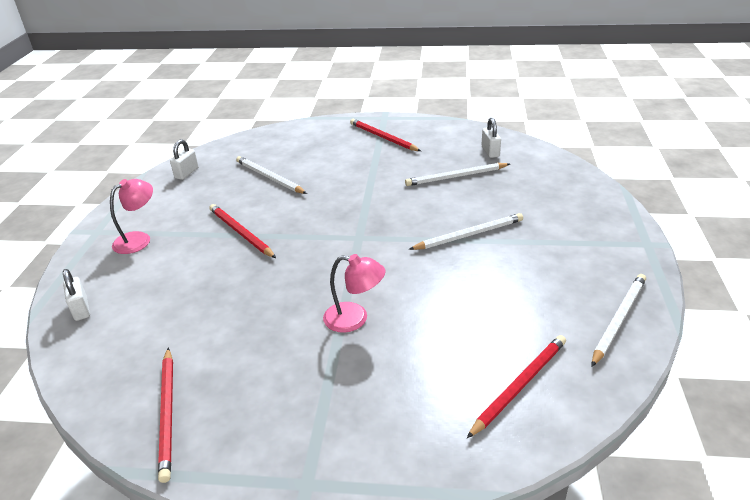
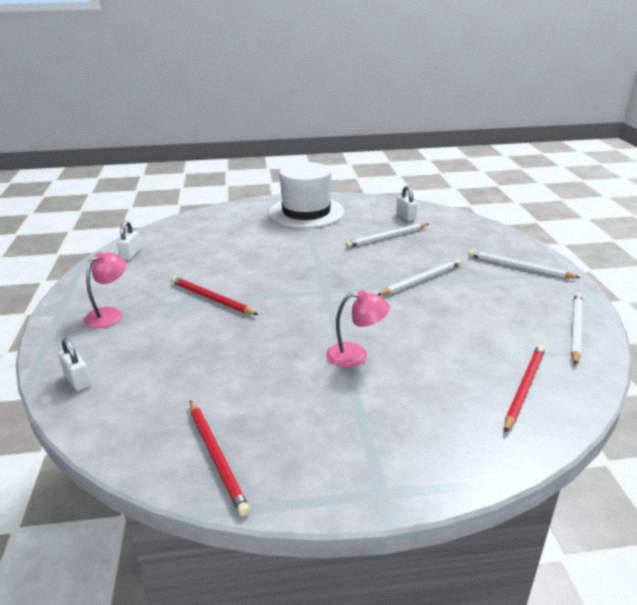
camera: 15 degrees left, 5 degrees down
(269, 177) = (216, 251): white pencil -> white pencil (519, 267)
(383, 137) = (306, 212): red pencil -> white hat

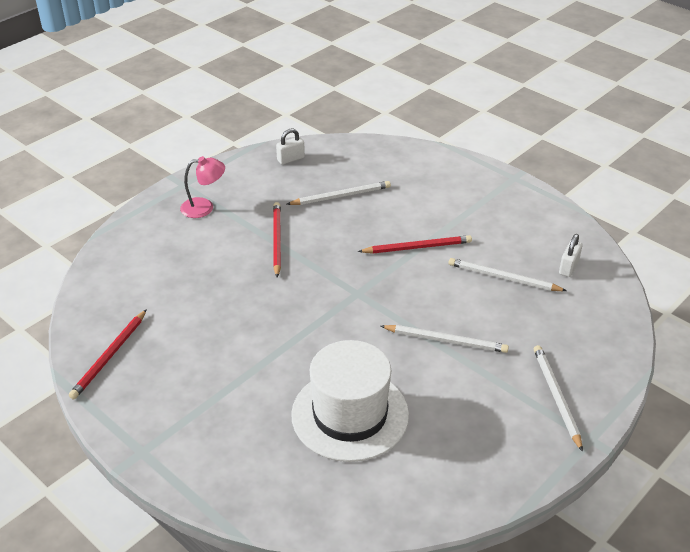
camera: 50 degrees right, 10 degrees up
(78, 380) = (123, 247): white padlock -> none
(306, 212) = (487, 201): white hat -> white hat (350, 414)
(356, 355) = (282, 360): pink lamp -> none
(524, 387) = (336, 480): red pencil -> red pencil (417, 247)
(575, 329) = (473, 483): white pencil -> white pencil (341, 196)

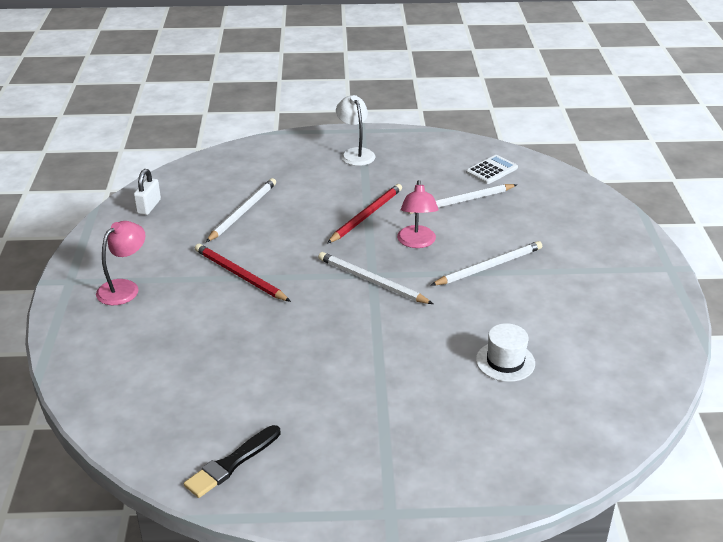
camera: 45 degrees left, 5 degrees down
(109, 356) = (231, 463): red pencil -> black brush
(350, 414) = (505, 361): white hat -> white hat, size x0.46
(422, 289) = (417, 242): none -> pink lamp
(481, 194) = (355, 153): none -> white lamp
(556, 397) = (612, 256): white pencil -> white pencil (371, 281)
(568, 267) = (492, 170): white padlock -> white calculator

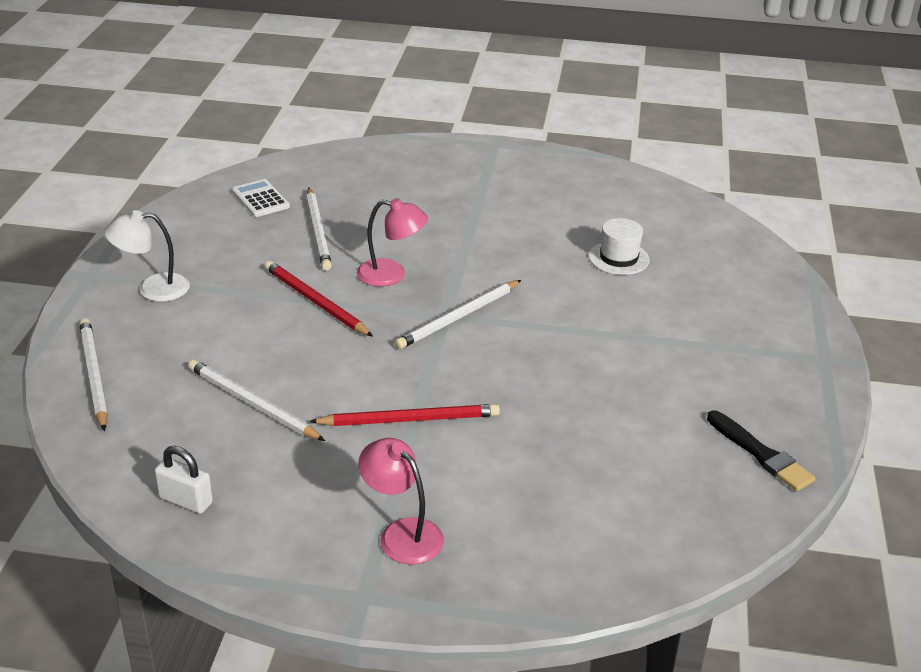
camera: 80 degrees left, 0 degrees up
(239, 275) = (409, 419): red pencil -> red pencil turned 150 degrees counterclockwise
(489, 266) = (457, 237): white pencil -> white pencil (94, 375)

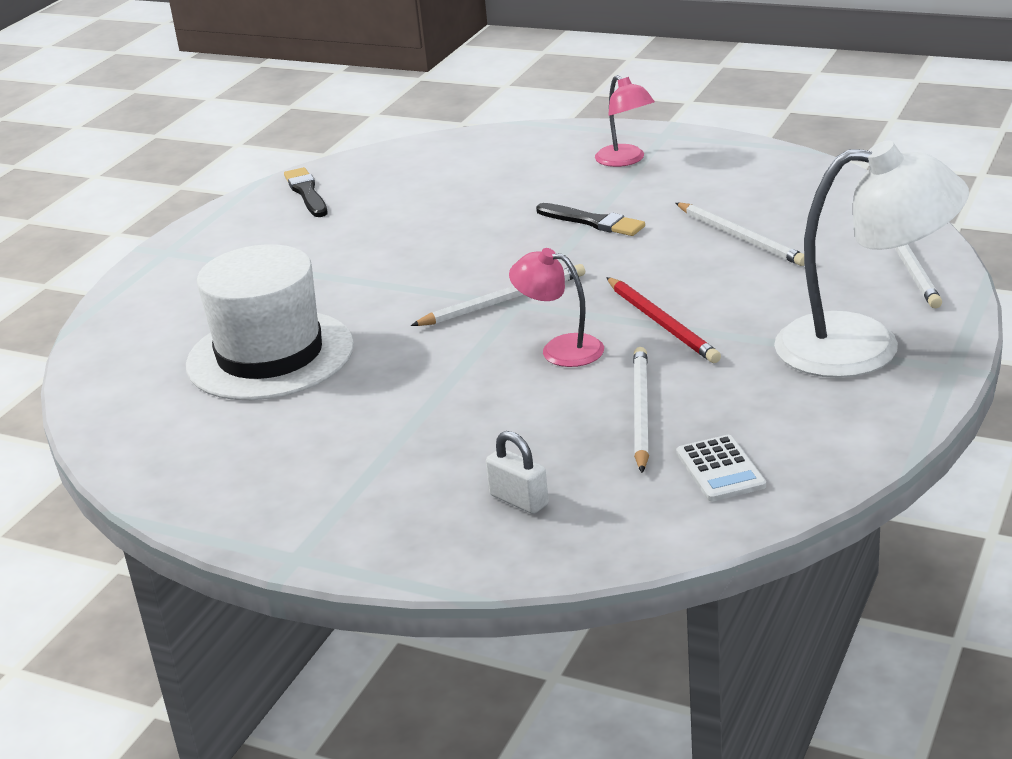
camera: 160 degrees left, 5 degrees down
(153, 288) = (864, 347): white lamp -> white lamp, size x1.92
(186, 500) = (799, 180): white padlock -> white padlock (519, 500)
(409, 419) = (592, 222): red pencil -> black brush
(619, 258) = (270, 355): white hat -> white hat, size x2.17

